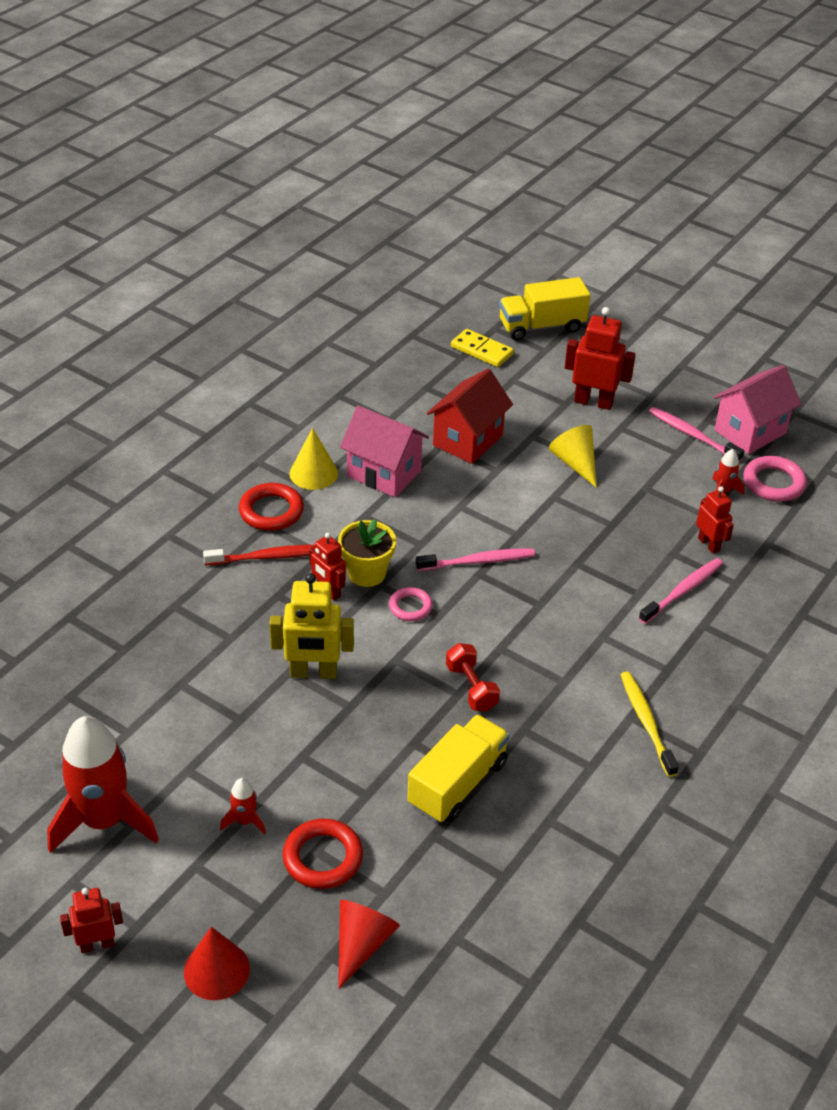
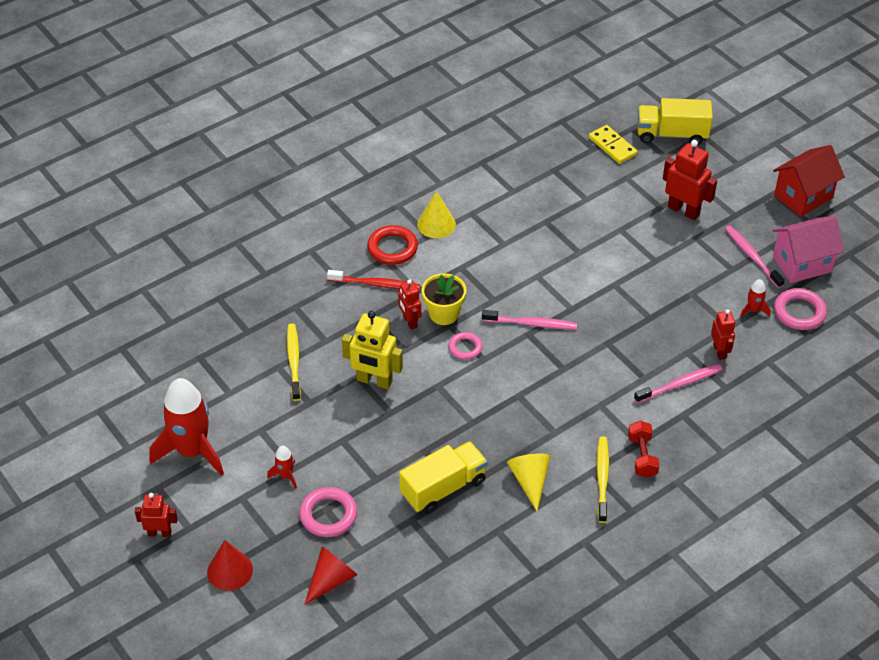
camera: 20 degrees right, 5 degrees up
(199, 672) = (294, 361): none -> yellow toothbrush
(323, 858) = (328, 515): red ring -> pink ring
(384, 473) = (490, 236): pink house -> none
(468, 440) = (567, 222): red house -> red house (803, 197)
(471, 688) = (484, 420): red dumbbell -> red dumbbell (642, 456)
(575, 463) = (644, 260): yellow cone -> yellow cone (530, 481)

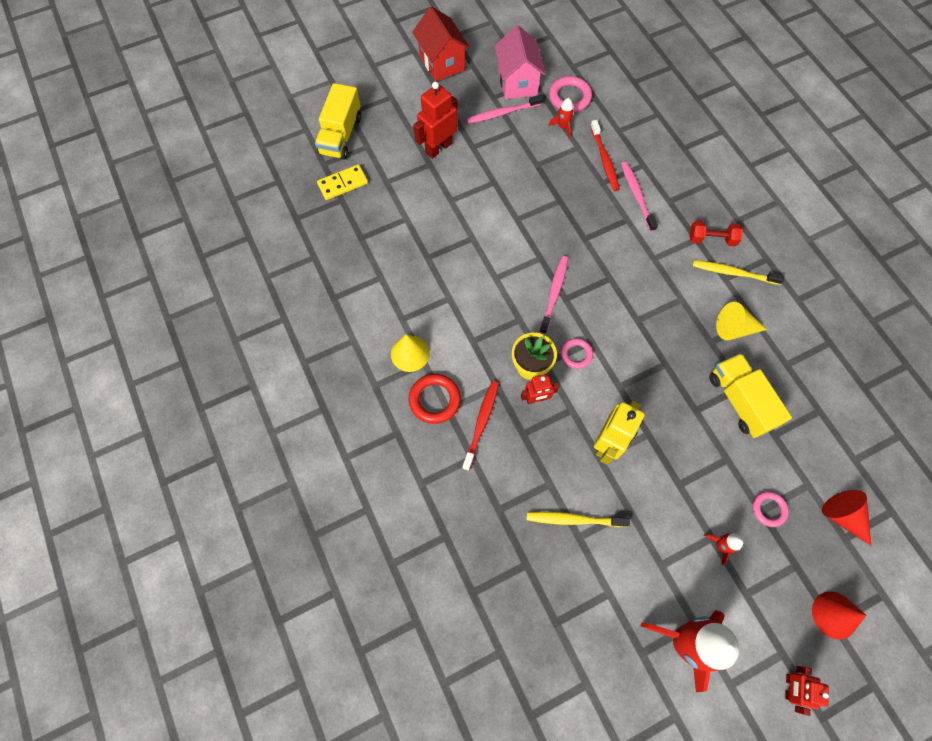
camera: 80 degrees left, 20 degrees up
(328, 515) = (768, 509): pink ring -> pink ring, size x0.64
(719, 351) = (604, 160): red robot -> red toothbrush

